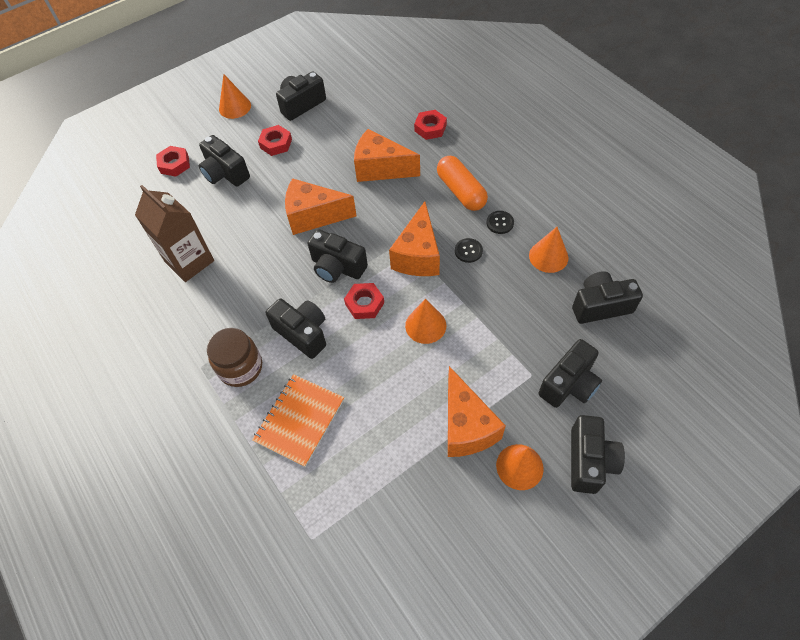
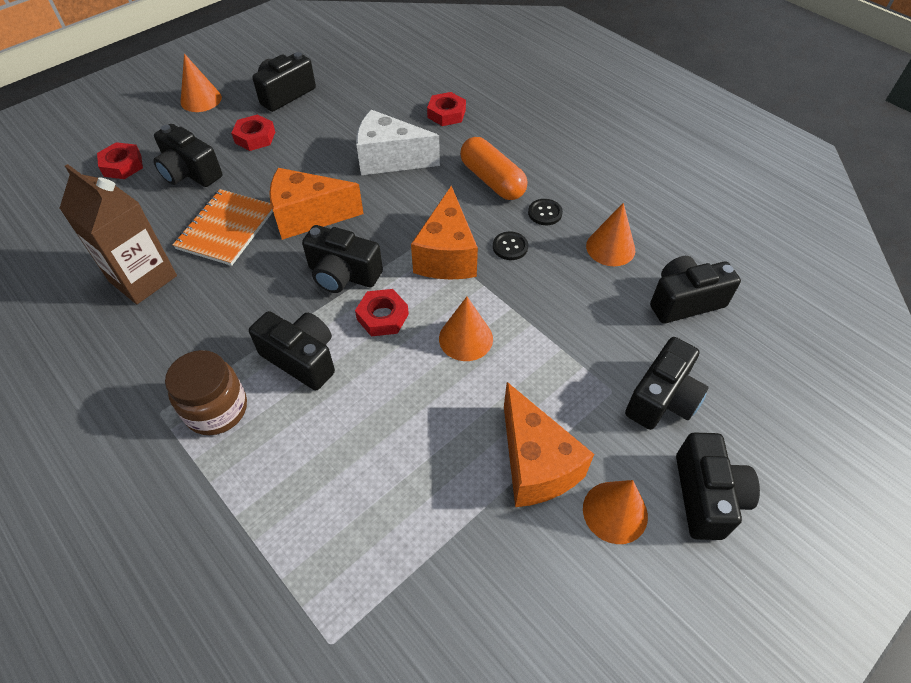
camera: 10 degrees left, 5 degrees down
(299, 420) = (303, 474): orange notebook -> orange notebook (226, 229)
(380, 169) = (389, 160): orange cheese -> white cheese

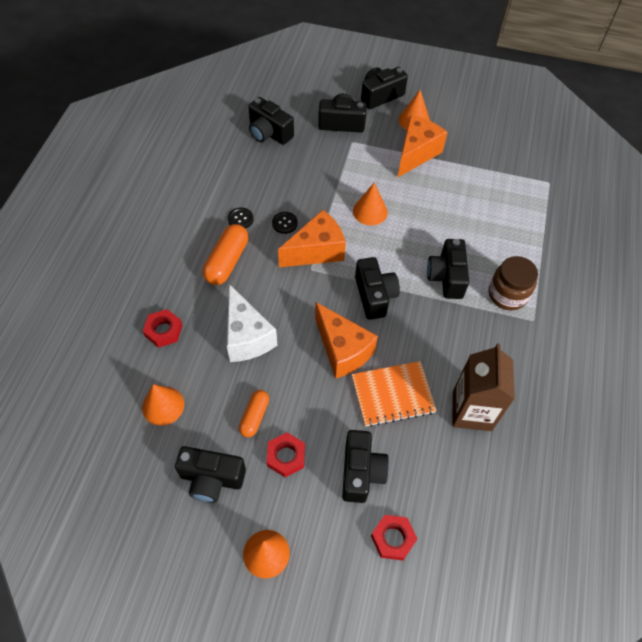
camera: 125 degrees left, 5 degrees up
(308, 134) = (254, 416): none -> orange capsule
(382, 317) = (387, 257): red nut -> none
(610, 248) = (249, 176): orange cone -> orange cone (163, 405)

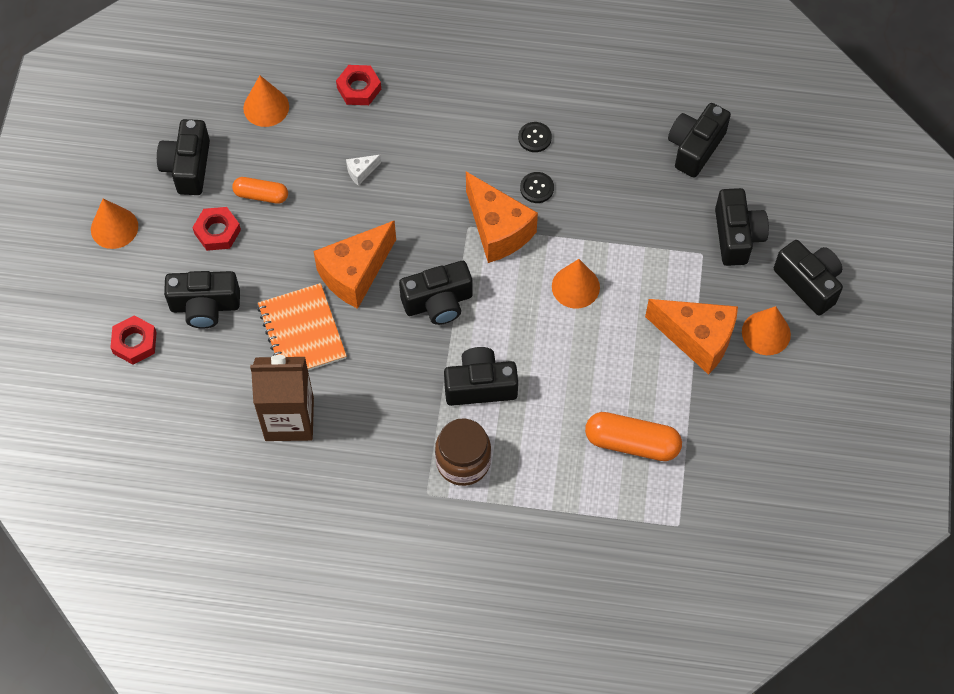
camera: 85 degrees right, 5 degrees up
(227, 261) = (465, 134): orange capsule -> orange capsule (632, 443)
(247, 337) = (361, 172): white cheese -> white cheese, size x0.41

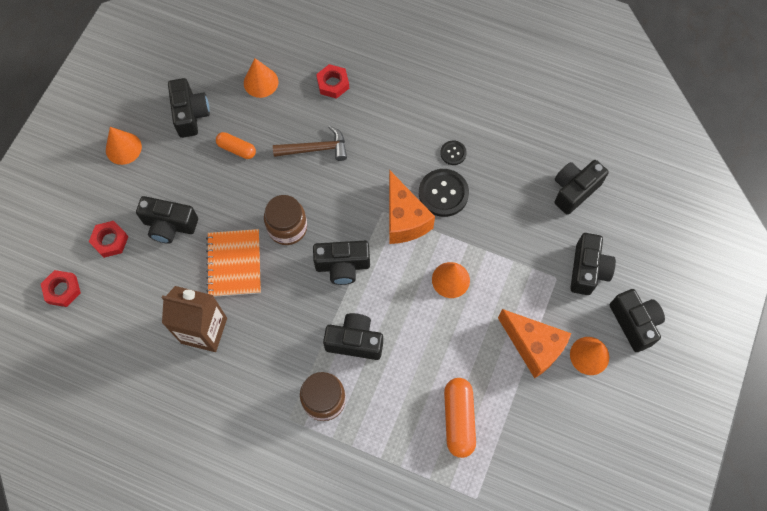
camera: 15 degrees right, 5 degrees up
(188, 167) = (190, 114): black camera -> black camera turned 150 degrees clockwise
(217, 232) = (196, 169): red nut -> red nut (62, 290)
(355, 274) = (287, 227): orange cheese -> brown jar
(361, 172) = (315, 149): white cheese -> brown hammer
(537, 188) = (443, 193): black button -> black button, size x1.88
(632, 443) = (458, 419): orange capsule -> orange capsule turned 60 degrees clockwise

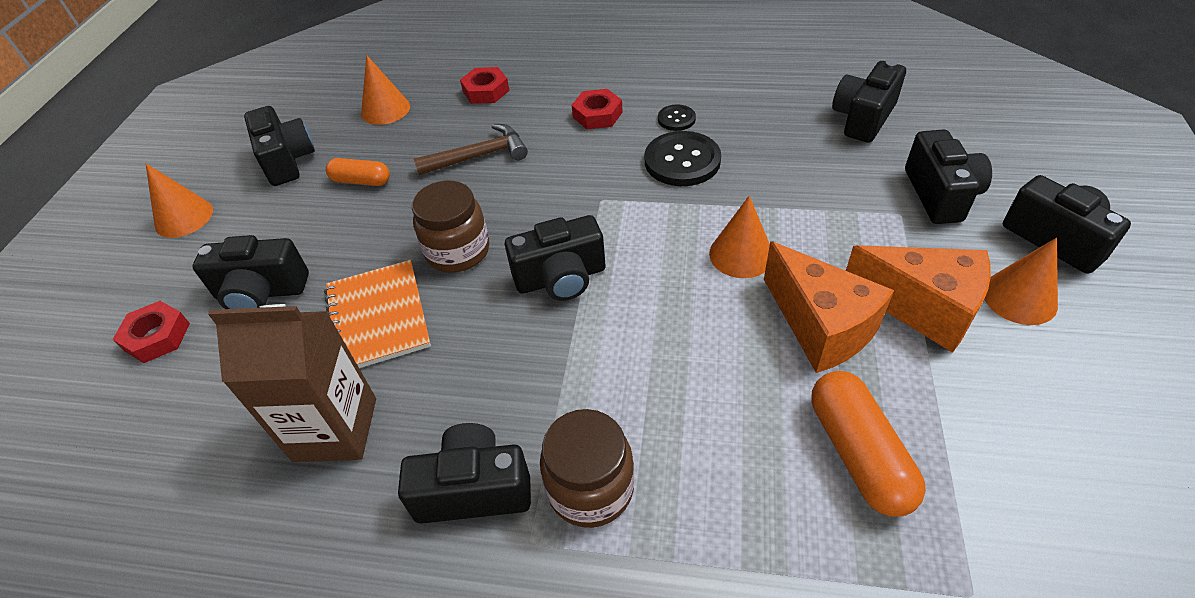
camera: 10 degrees left, 20 degrees down
(62, 290) = (61, 431): red nut -> red nut (597, 115)
(355, 341) = (617, 377): black camera -> black camera (474, 489)
(404, 219) = (637, 201): orange cheese -> orange cheese (820, 326)

